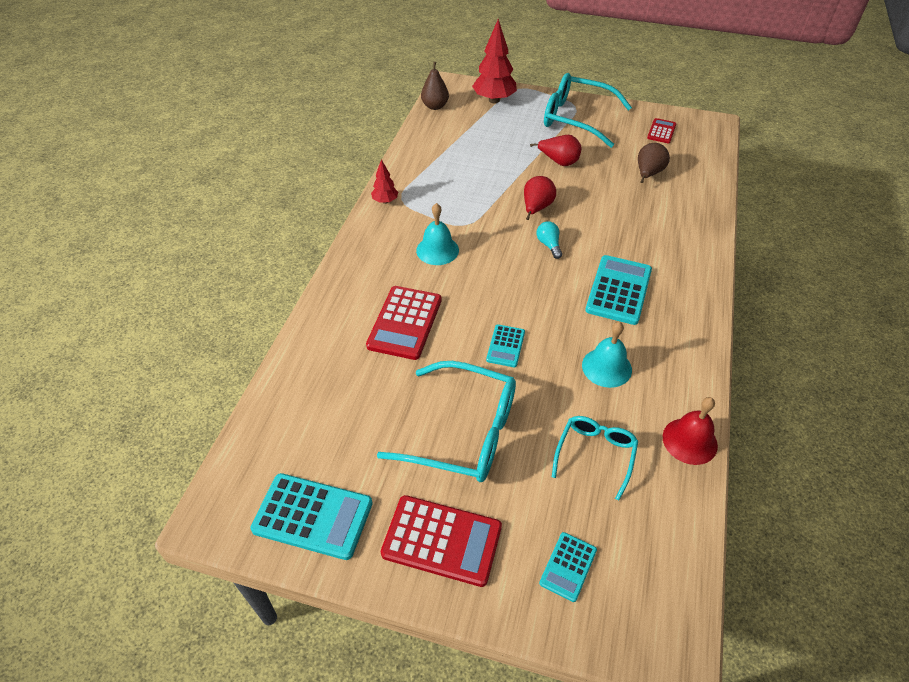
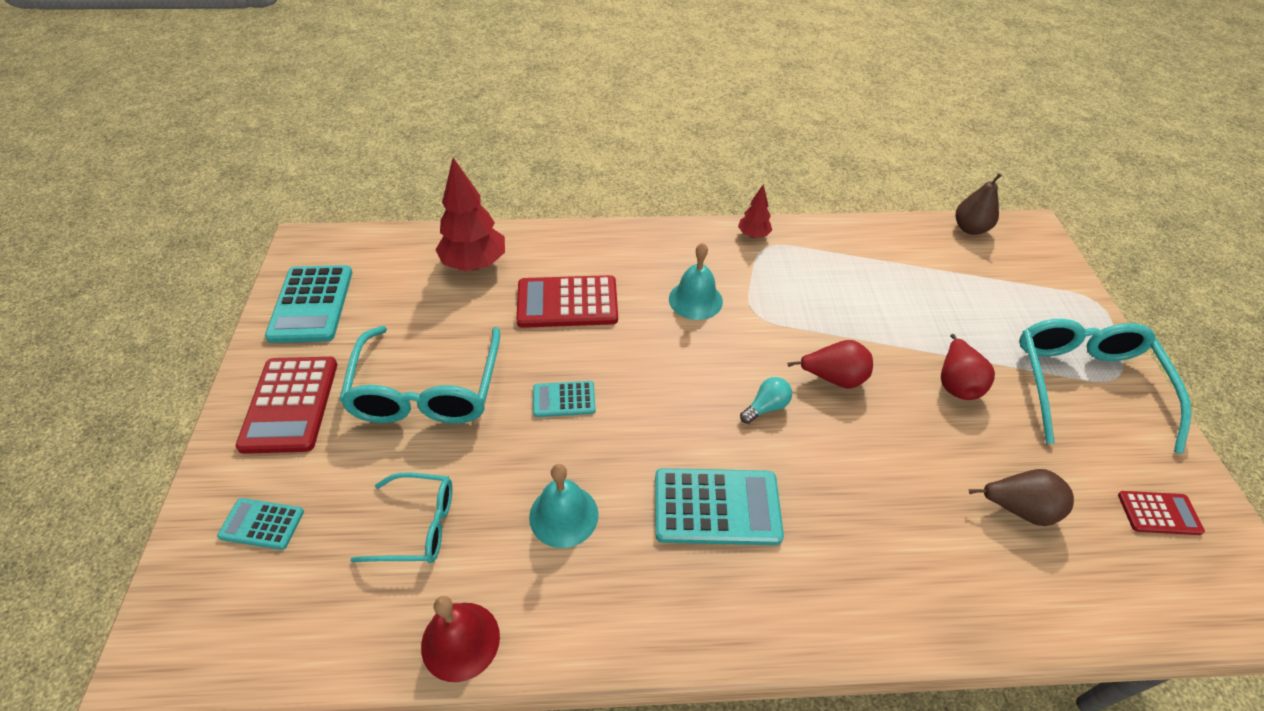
camera: 70 degrees right, 0 degrees up
(494, 100) = (1039, 281): red tree -> red tree (474, 264)

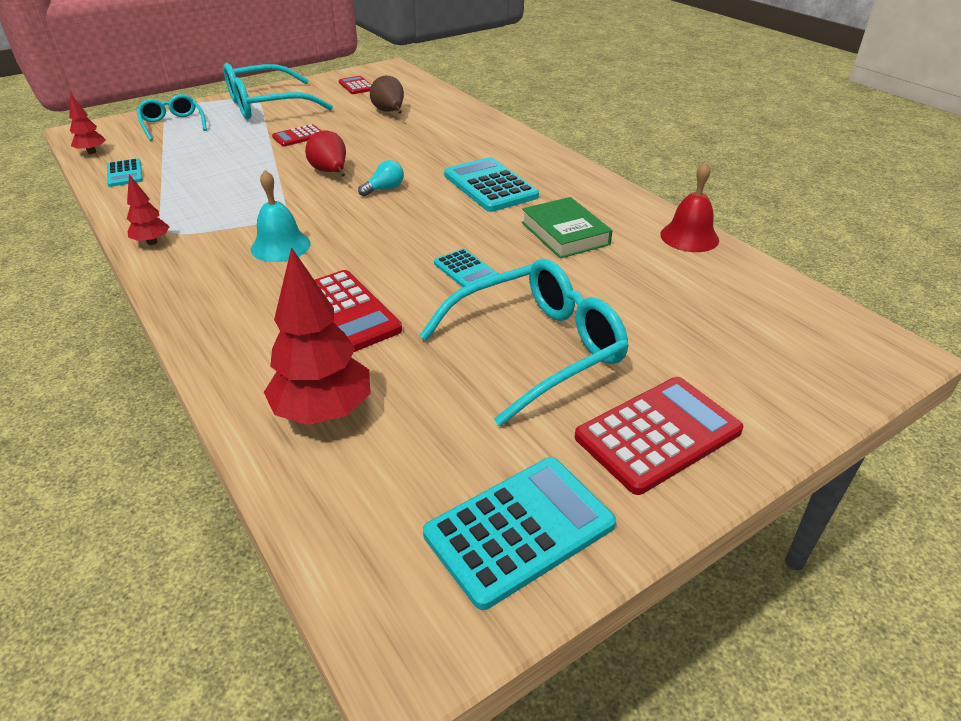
camera: 120 degrees left, 10 degrees down
(262, 524) = (762, 366): turquoise calculator -> turquoise calculator (125, 173)
(417, 526) = (653, 287): turquoise glasses -> turquoise glasses (173, 124)
(563, 515) = (565, 233): turquoise bell -> green book
(766, 407) = (384, 189): turquoise light bulb -> turquoise light bulb turned 120 degrees clockwise
(956, 383) = (298, 136): red pear -> red calculator
(970, 228) = (92, 152): brown pear -> red tree

